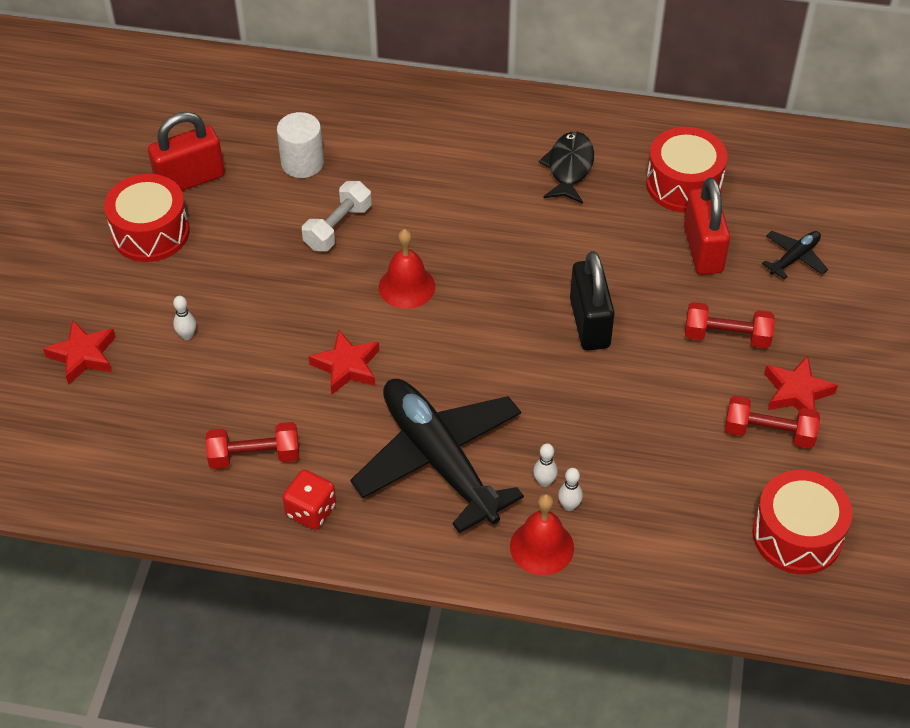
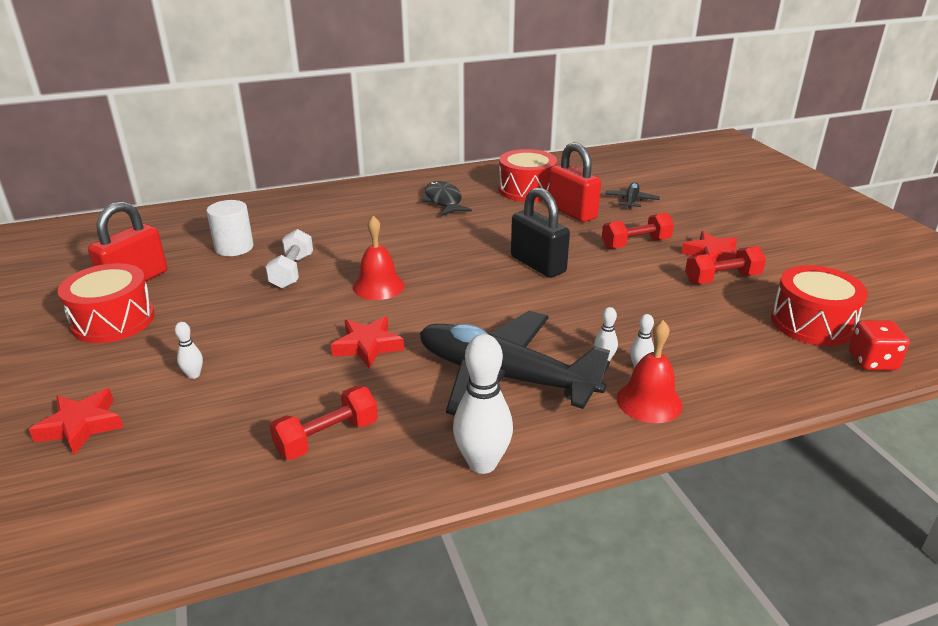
camera: 30 degrees left, 20 degrees down
(311, 511) = (419, 458): red dice -> red dice (872, 361)
(355, 540) = (482, 463): none -> white bowling pin

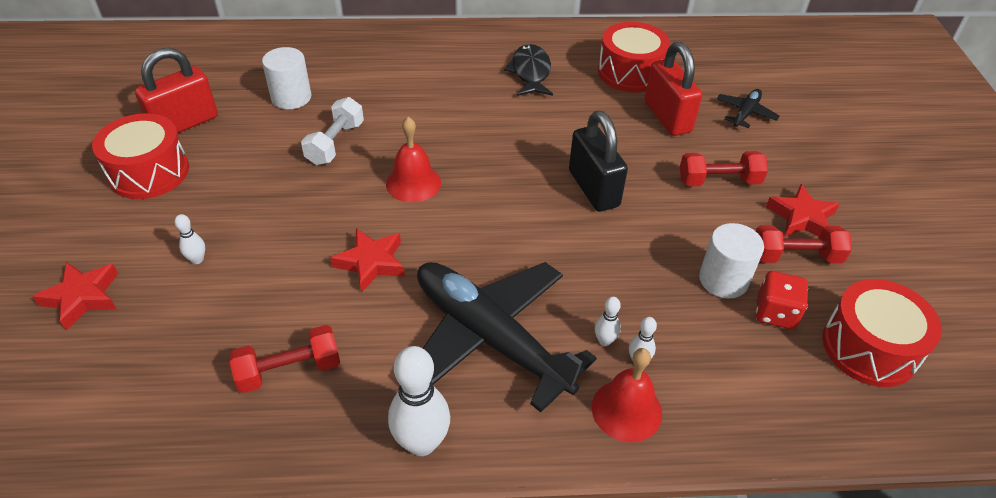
camera: 15 degrees right, 15 degrees up
(676, 303) = (723, 280): none -> white cylinder
(872, 361) = (912, 421): red dice -> red dice (775, 313)

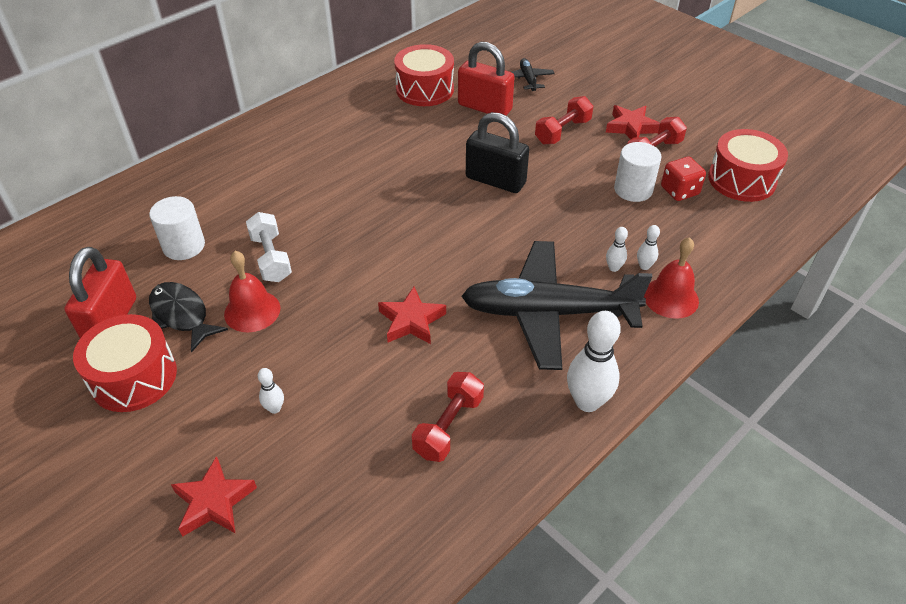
camera: 40 degrees left, 0 degrees up
(413, 183) = (370, 250): red bell -> red bell (252, 311)
(530, 72) = (355, 125): black fish -> black fish (181, 315)

